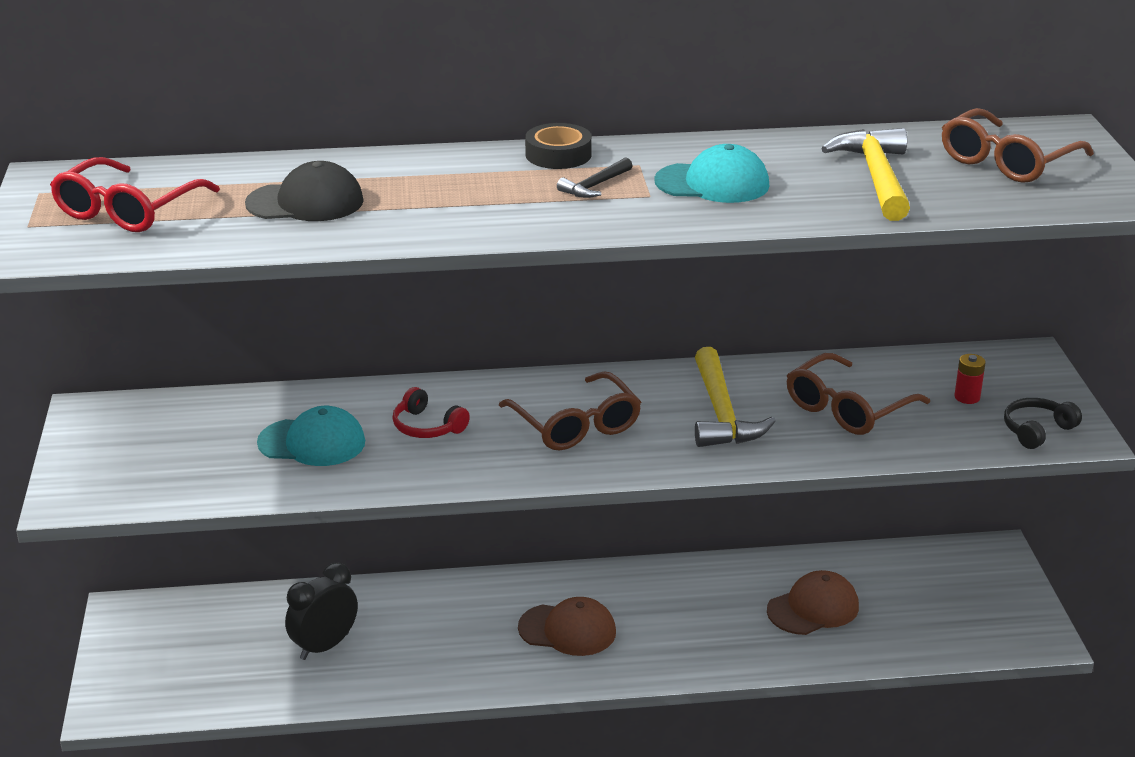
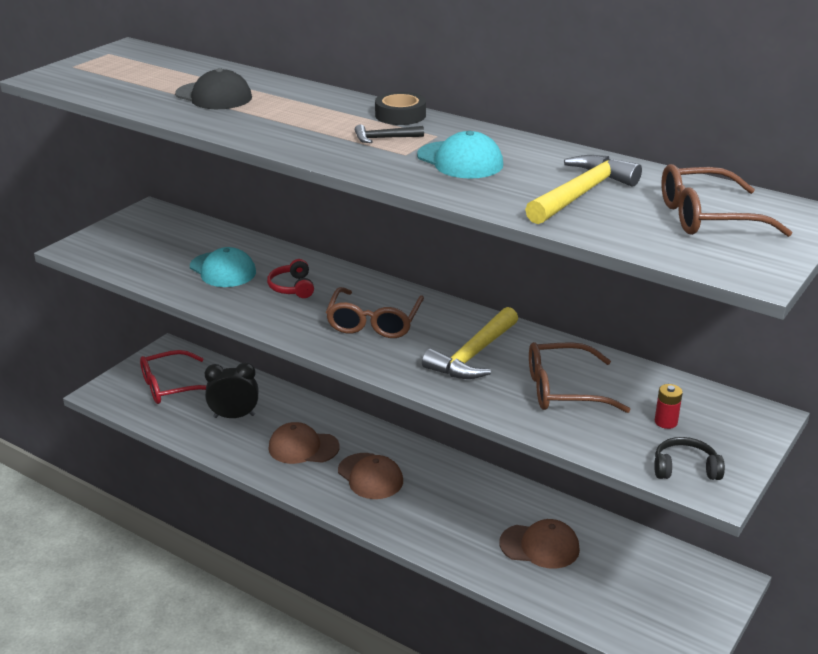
camera: 40 degrees right, 0 degrees up
(127, 210) = (127, 73): red glasses -> red glasses (171, 386)
(454, 638) = (303, 447): none -> brown cap

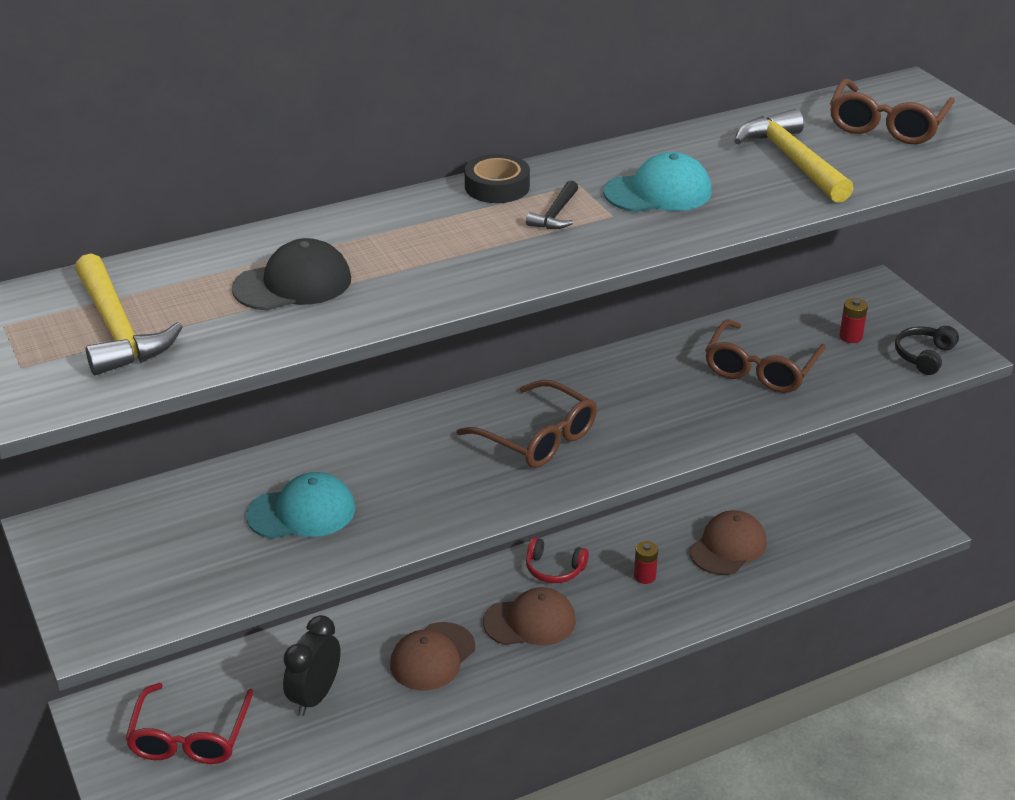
camera: 60 degrees left, 5 degrees up
(292, 287) = (402, 470): red headphones -> red headphones (554, 569)
(465, 514) = (644, 576): none -> red battery
(473, 355) = (658, 397): yellow hammer -> yellow hammer (118, 330)

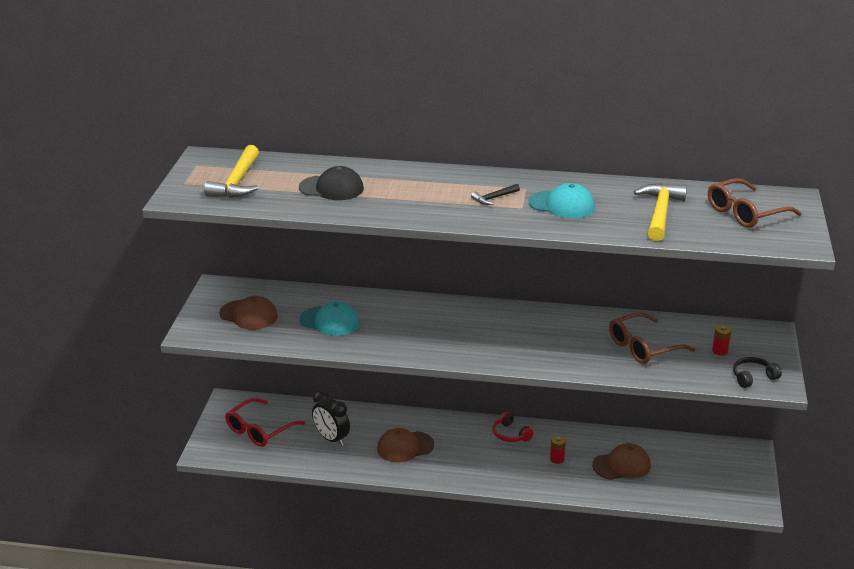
camera: 35 degrees right, 5 degrees down
(315, 696) = (331, 439): black clock -> black clock turned 105 degrees counterclockwise
(497, 187) = (483, 177): black tape -> none
(530, 622) = (471, 453): brown cap -> brown cap (248, 315)
(538, 438) = (479, 333): brown glasses -> none

